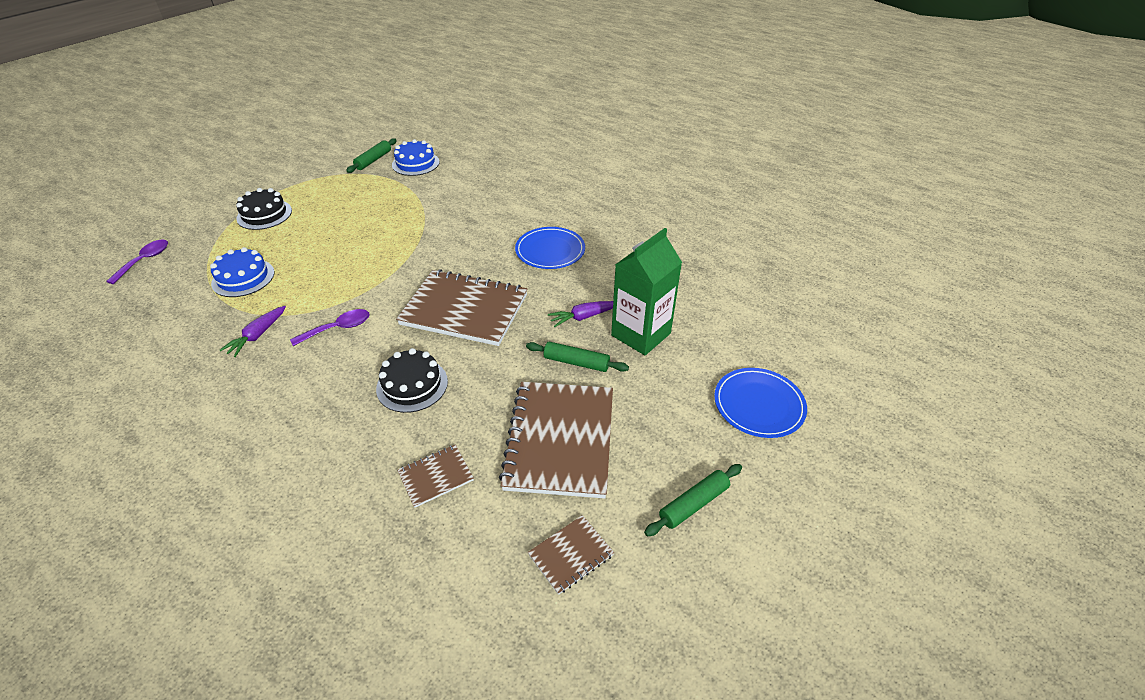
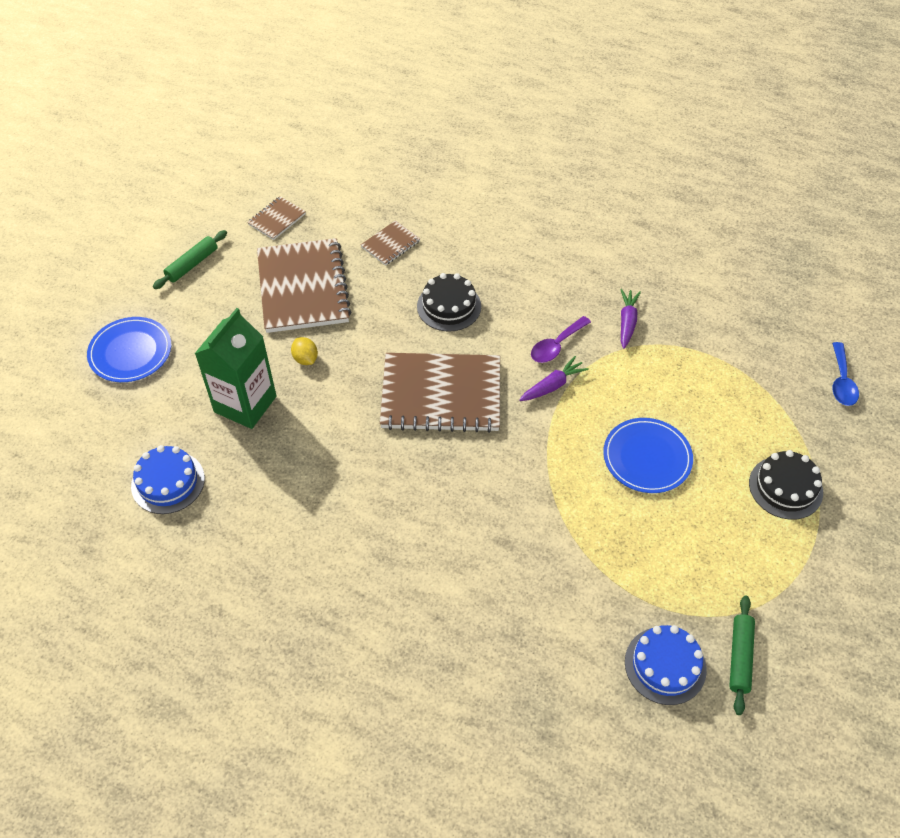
camera: 165 degrees right, 10 degrees up
(145, 260) = (841, 382): purple spoon -> blue spoon
(243, 278) = (708, 383): blue cake -> blue cake (168, 482)
(550, 250) = (376, 507): blue plate -> blue plate (647, 457)
(576, 362) = (305, 359): green rolling pin -> yellow lemon
(583, 317) = (310, 413): purple carrot -> purple carrot (553, 385)

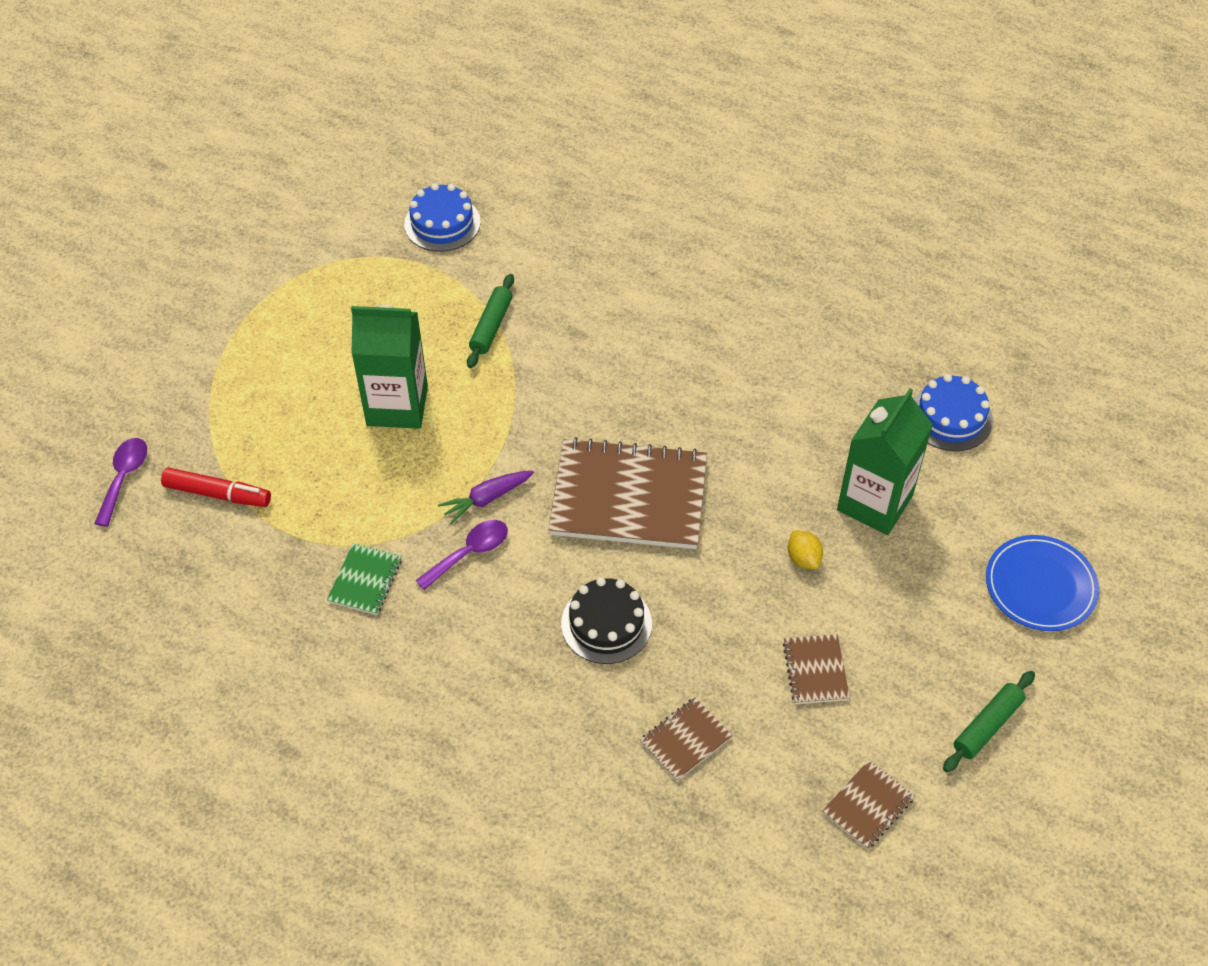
camera: 175 degrees left, 0 degrees up
(303, 288) = (815, 670): brown notebook -> brown notebook, size x0.46
(627, 322) = (365, 580): purple carrot -> green notebook
(647, 457) = (397, 406): blue plate -> green carton
(740, 657) = (370, 224): green rolling pin -> green rolling pin (491, 326)
(762, 374) = (218, 494): none -> red marker
(785, 487) = (254, 364): black cake -> none
(841, 382) = (124, 477): blue spoon -> purple spoon

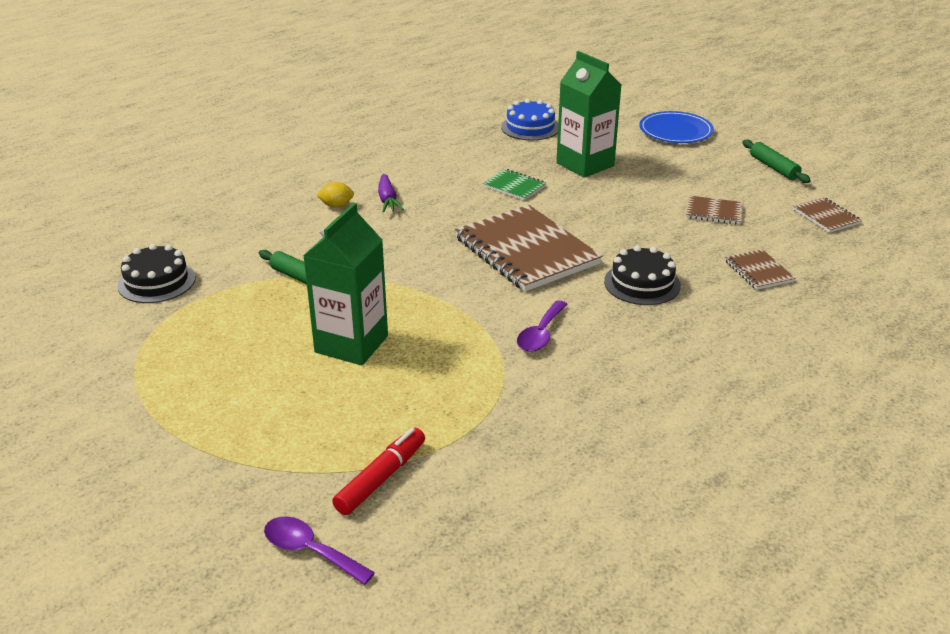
camera: 70 degrees left, 20 degrees down
(365, 580) = (542, 397): green notebook -> green notebook (514, 186)
(442, 223) = (156, 282): blue cake -> black cake
(470, 552) = (541, 334): purple spoon -> purple spoon turned 135 degrees counterclockwise
(486, 499) = (488, 315): purple carrot -> purple carrot (388, 200)
(628, 497) = (526, 251): brown notebook -> brown notebook turned 60 degrees counterclockwise
(803, 558) = (618, 197): yellow lemon -> yellow lemon (336, 205)

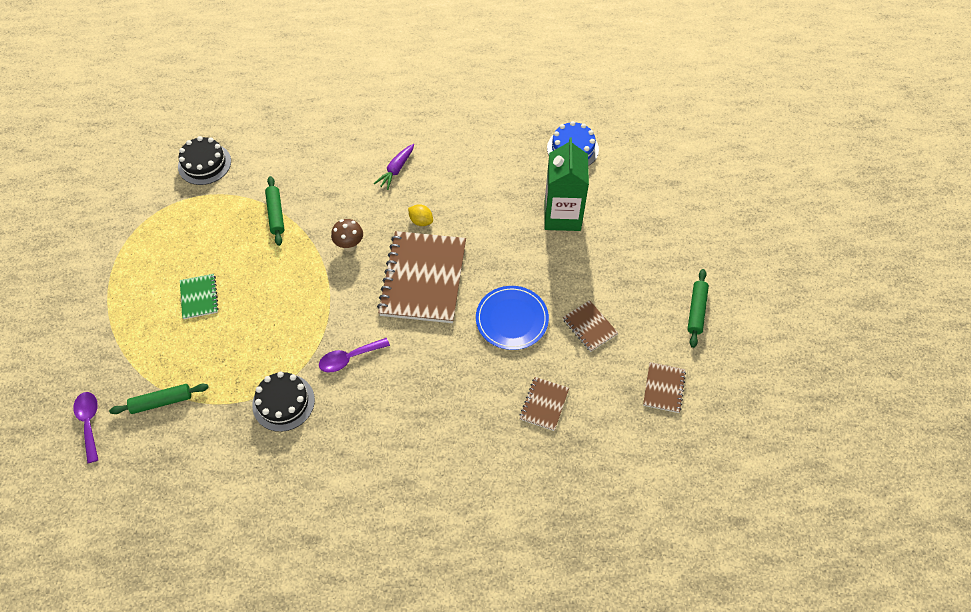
camera: 40 degrees right, 25 degrees up
(336, 205) = (361, 155): yellow lemon -> yellow lemon (421, 221)
(351, 344) = (246, 290): green carton -> none
(381, 478) = (162, 402): red marker -> green rolling pin
(418, 264) = (350, 245): none -> brown mushroom
(514, 186) = (488, 208): green notebook -> green notebook (199, 297)
(642, 283) = (457, 360): black cake -> black cake (283, 402)
(675, 131) = (675, 220): blue plate -> blue plate (512, 319)

